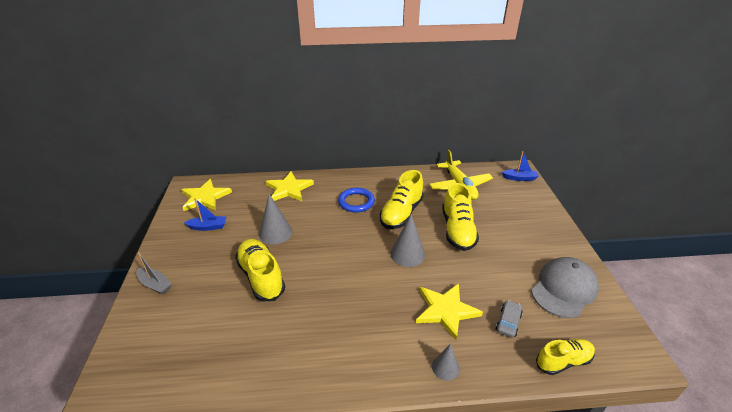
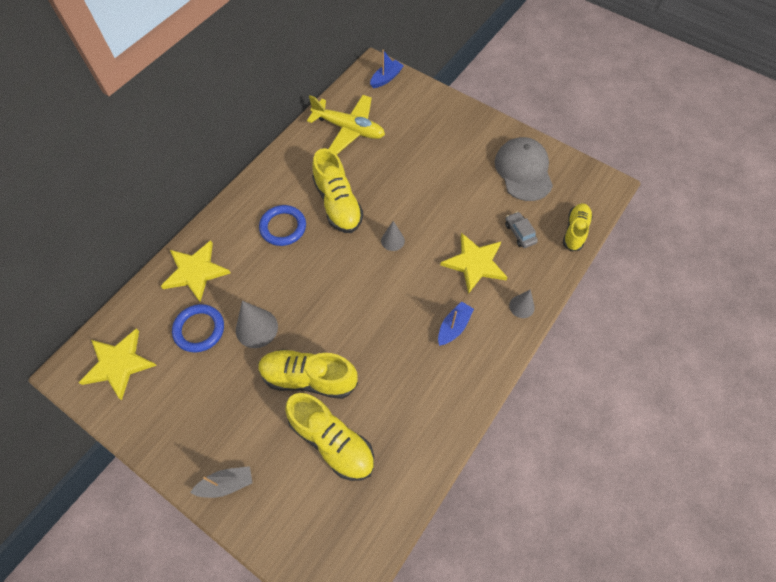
camera: 50 degrees left, 25 degrees up
(208, 227) = (179, 388): blue boat -> blue boat (453, 327)
(253, 212) = (199, 329): none -> blue ring
(407, 254) = (392, 240): grey cone -> grey cone, size x0.61
(457, 230) = (402, 181): yellow shoe -> yellow shoe (332, 441)

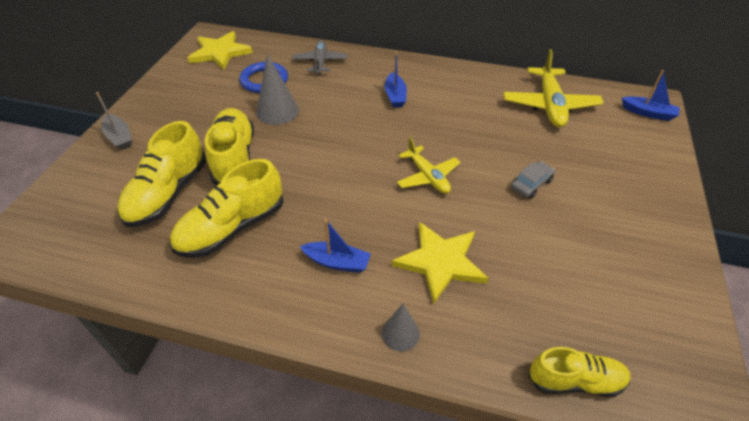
camera: 70 degrees right, 15 degrees down
(195, 271) = (320, 62): yellow star -> grey plane
(283, 227) = (395, 96): blue ring -> blue boat
(338, 204) = (447, 123): yellow shoe -> yellow shoe (232, 228)
(392, 240) = (427, 176): grey cone -> yellow plane
(519, 233) = (521, 303): grey car -> grey car (531, 184)
(523, 171) = (632, 283): grey cap -> none

